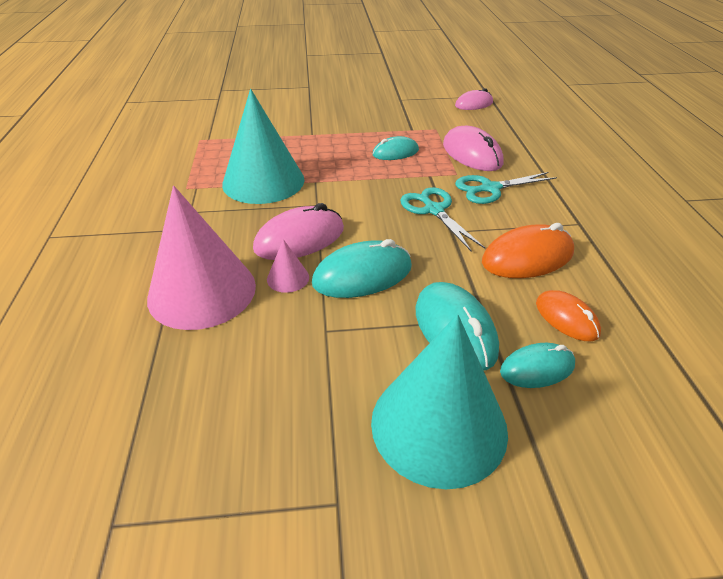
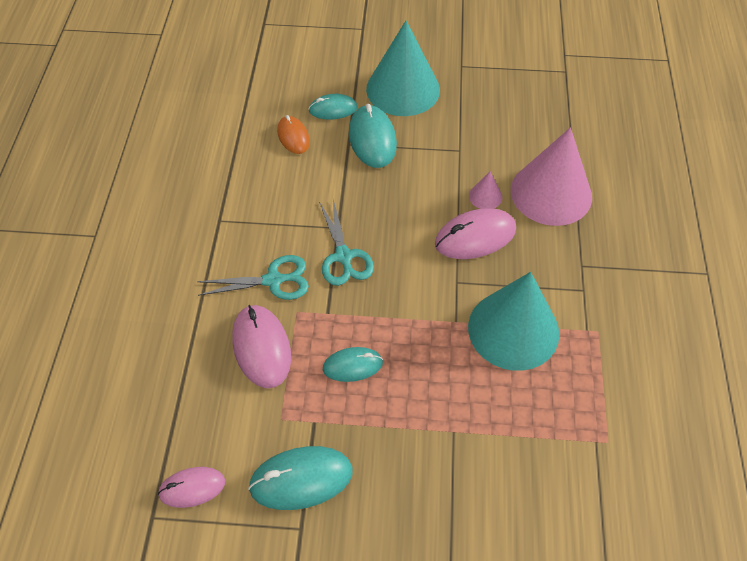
camera: 170 degrees left, 15 degrees up
(362, 275) = (426, 191): turquoise mouse -> turquoise mouse (301, 479)
(527, 257) = (289, 190): orange mouse -> none

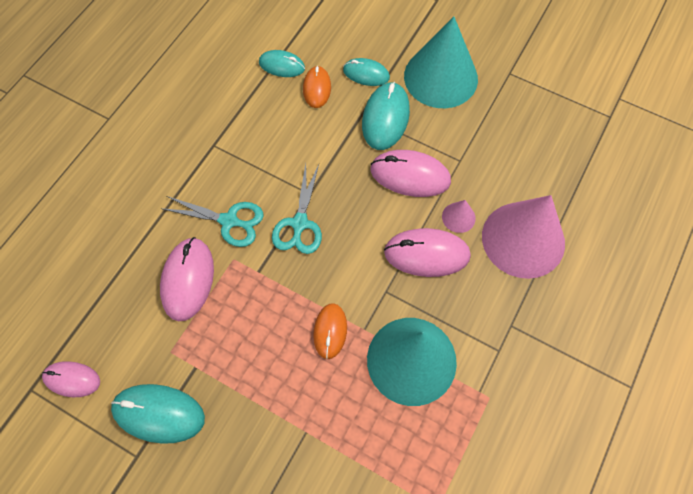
camera: 25 degrees right, 10 degrees up
(352, 366) = (253, 331): turquoise mouse -> turquoise mouse (282, 65)
(422, 178) = (410, 175): none -> pink mouse
(425, 336) = (330, 331): none -> orange mouse

